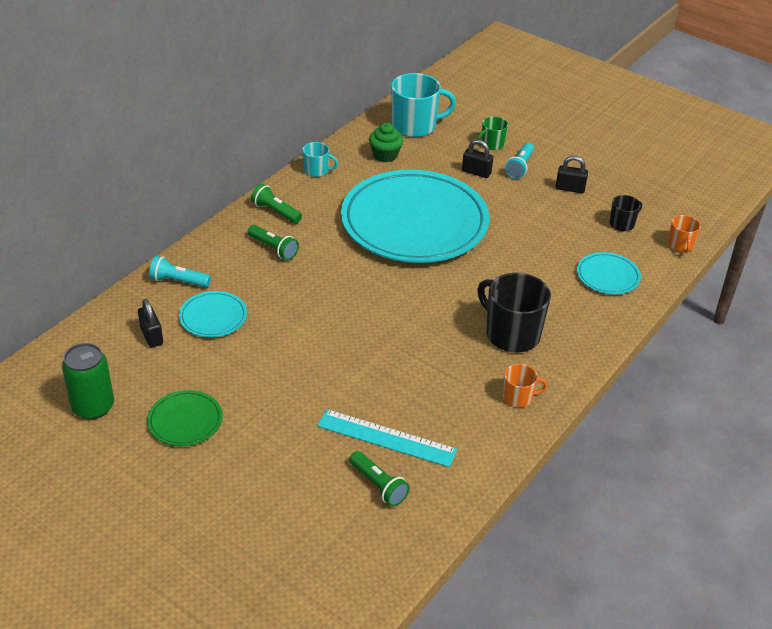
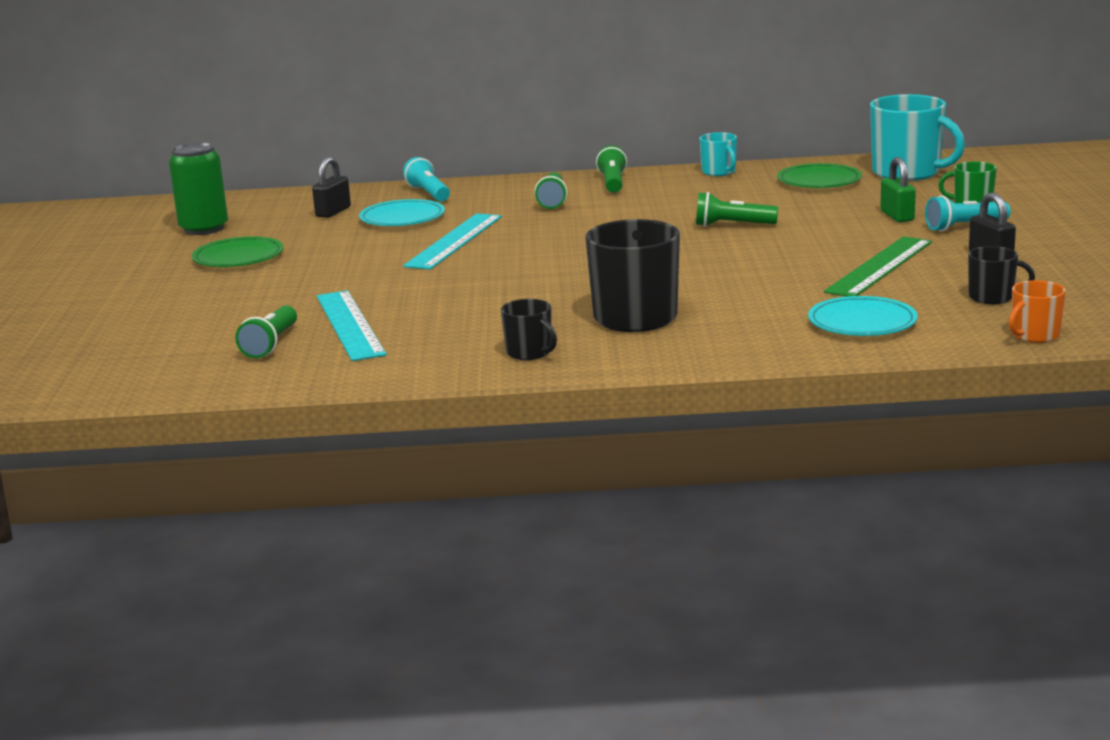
camera: 55 degrees right, 20 degrees down
(292, 322) = (454, 241): none -> turquoise ruler
(385, 155) = (819, 181): green cupcake -> green plate
(414, 222) = (732, 225): turquoise plate -> green flashlight
(476, 172) = (897, 216): black padlock -> green padlock
(518, 397) = (530, 353): orange mug -> black mug
(541, 223) = (880, 266): none -> green ruler

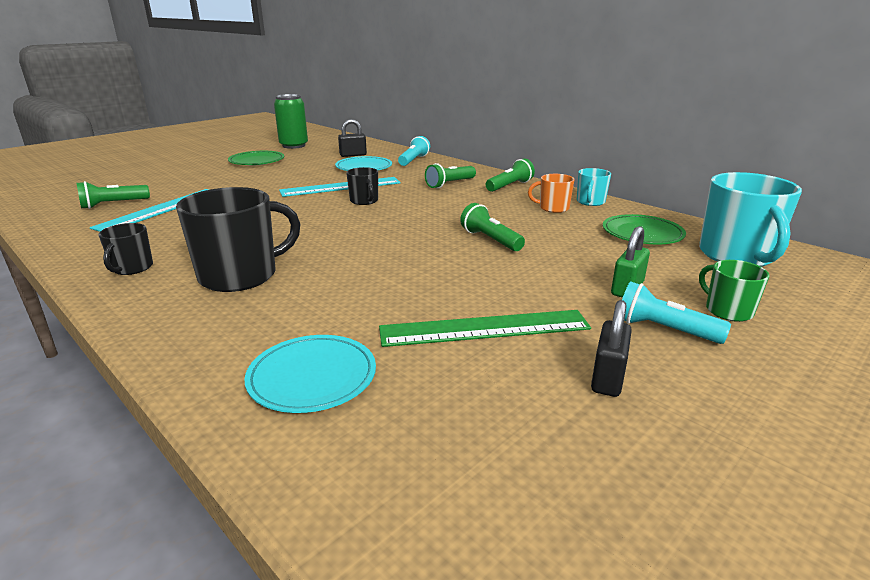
camera: 45 degrees right, 5 degrees up
(992, 297) = (479, 432): black mug -> black mug (364, 201)
(1034, 335) = (375, 530): orange mug -> orange mug (553, 208)

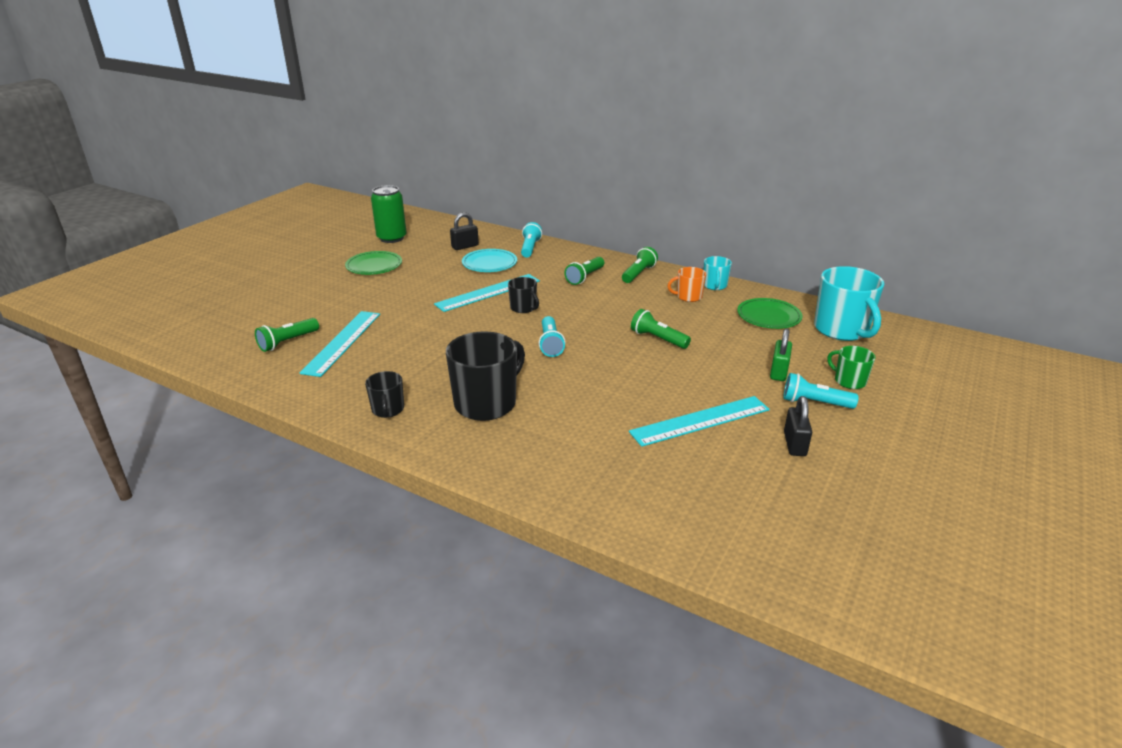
camera: 15 degrees left, 5 degrees up
(312, 377) = (612, 476): turquoise plate -> none
(364, 232) = (550, 344): none -> turquoise flashlight
(484, 328) = (700, 421): green ruler -> turquoise ruler

